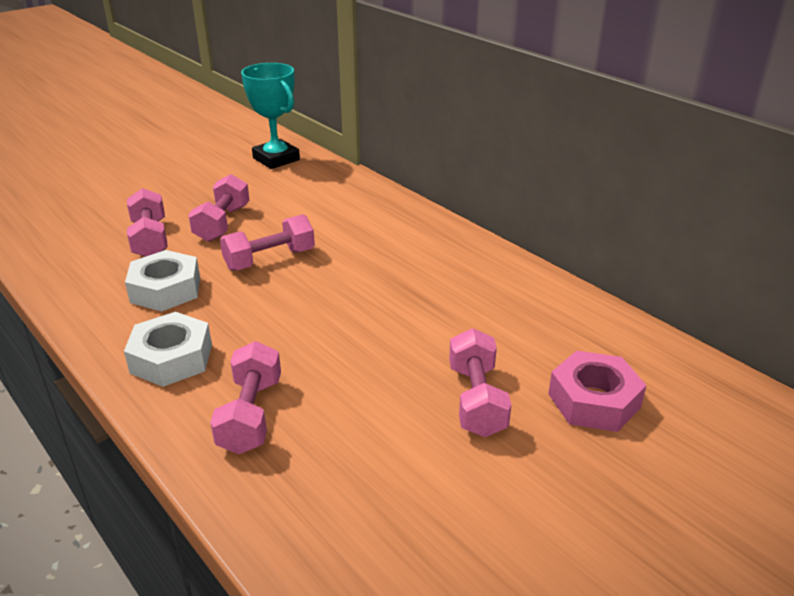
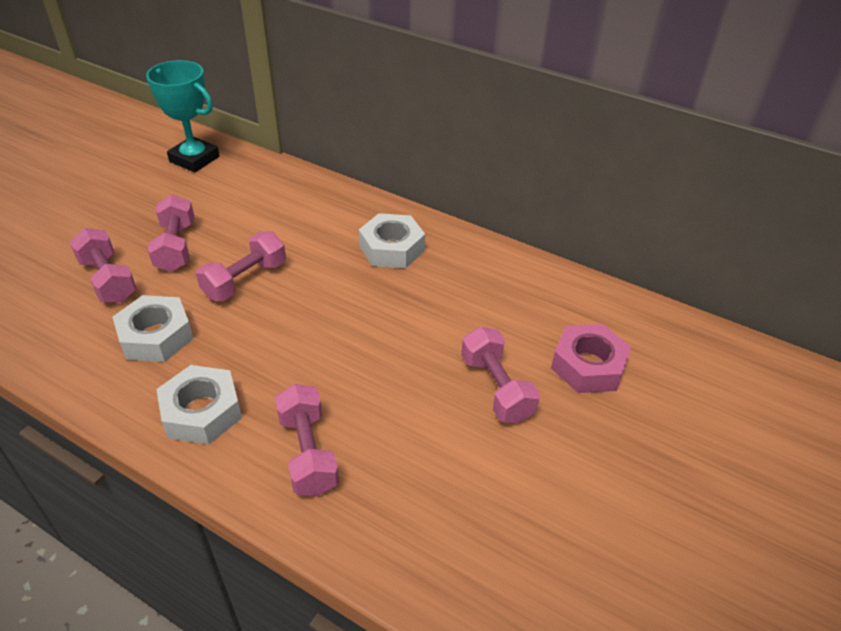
camera: 20 degrees left, 10 degrees up
(426, 256) = (392, 248): none -> white nut

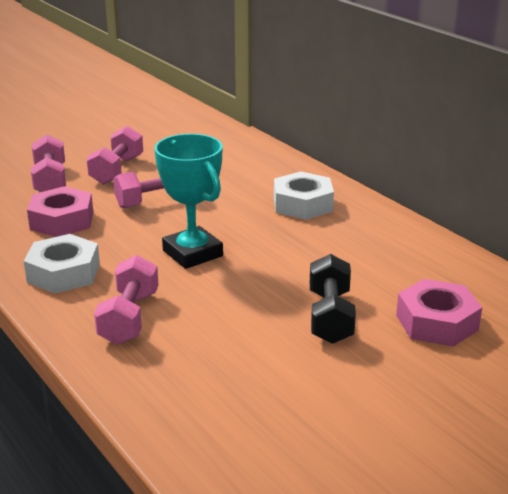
camera: 25 degrees right, 15 degrees down
(156, 336) = (62, 221): white nut -> pink nut
(194, 159) = (172, 119): turquoise trophy -> turquoise trophy (192, 253)
(496, 388) = (330, 317): pink dumbbell -> black dumbbell

